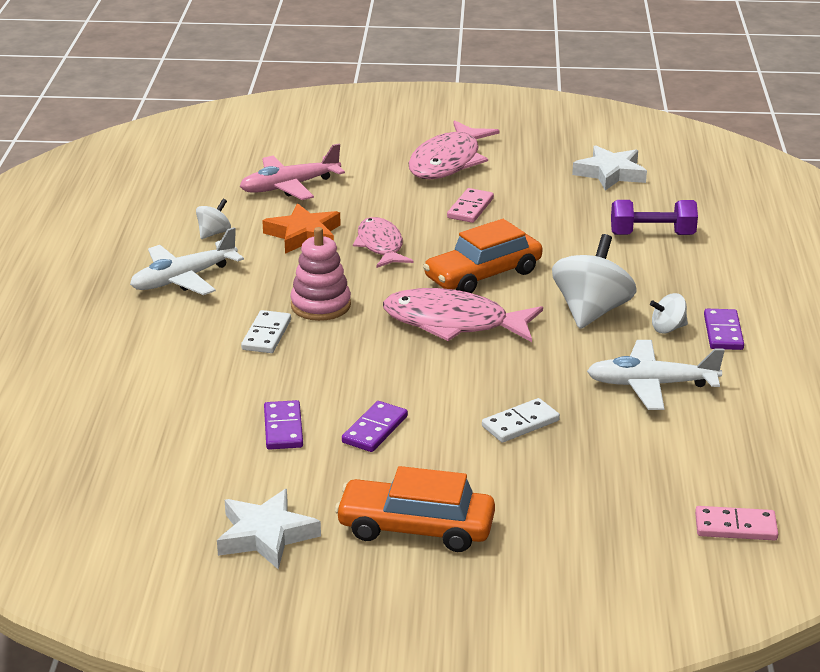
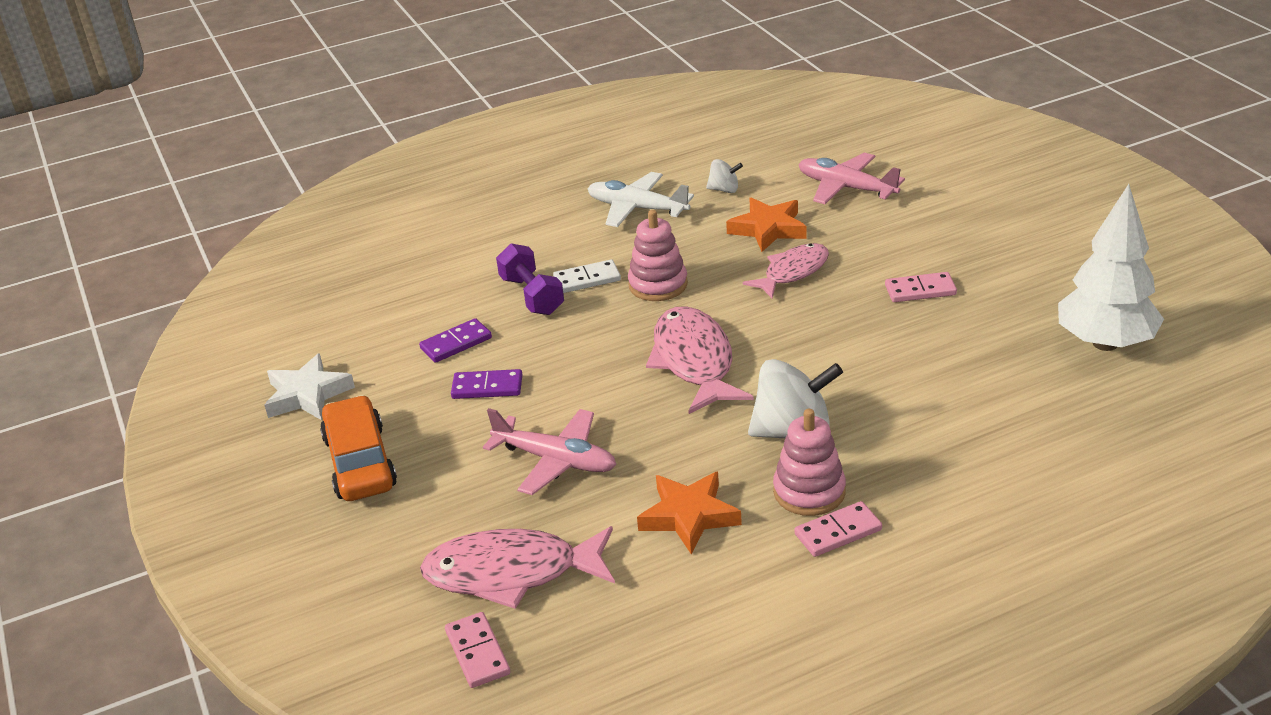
camera: 65 degrees right, 5 degrees up
(448, 162) = (1000, 243): pink fish -> pink fish (512, 573)
(483, 275) = (798, 345): orange car -> none
(520, 424) = (556, 460): white domino -> pink plane
(610, 173) = (1105, 343): white star -> white tree
(651, 385) = (689, 516): white plane -> orange star
(652, 234) = (999, 416): purple dumbbell -> purple dumbbell (532, 296)
(668, 328) = (809, 492): white spinning top -> pink stacking toy
(723, 332) = (838, 532): purple domino -> pink domino

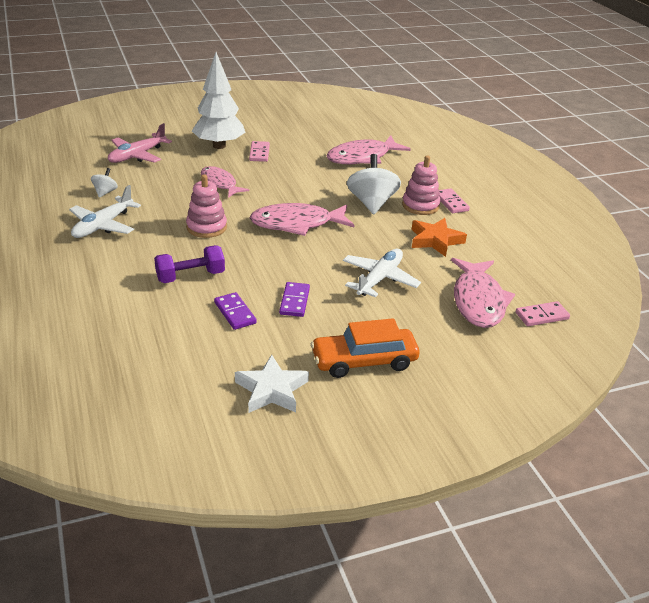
camera: 90 degrees left, 0 degrees up
(556, 460) = (379, 279): pink plane -> white plane
(587, 279) = (183, 253): white domino -> none
(768, 229) = (166, 184): orange star -> none
(972, 404) = (362, 157): none -> pink fish
(1105, 343) = (326, 122): white tree -> white tree (219, 146)

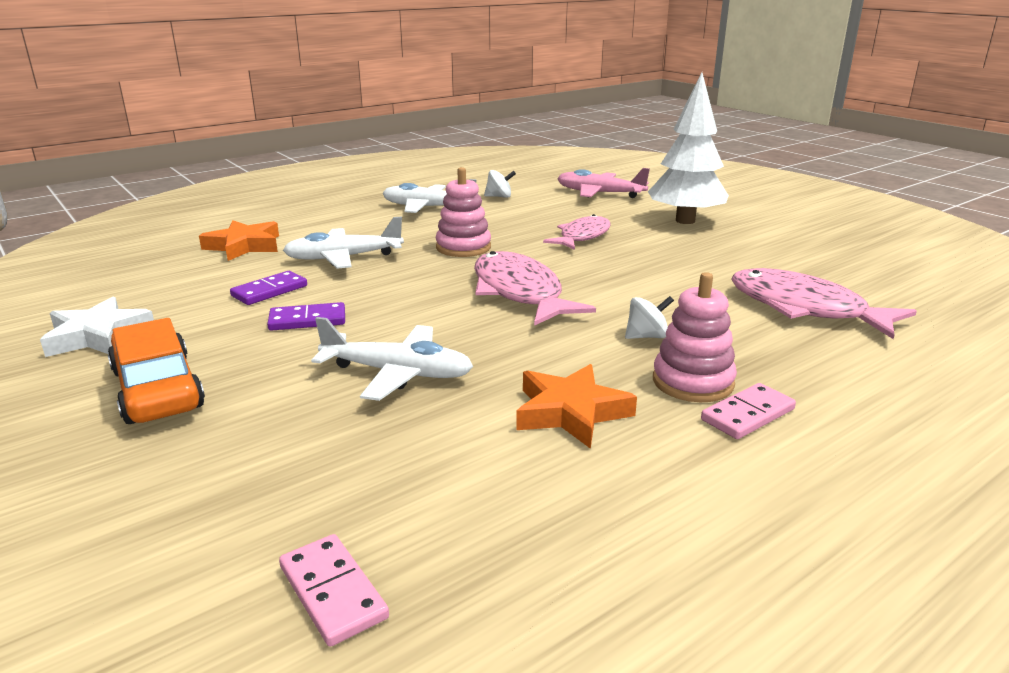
camera: 75 degrees right, 10 degrees down
(125, 320) = (244, 246): none -> orange star
(190, 276) = (343, 258): purple dumbbell -> white plane
(259, 153) = (700, 242): pink domino -> none
(371, 203) = (647, 336): white spinning top -> white spinning top, size x0.50
(478, 301) = (366, 486): pink fish -> none

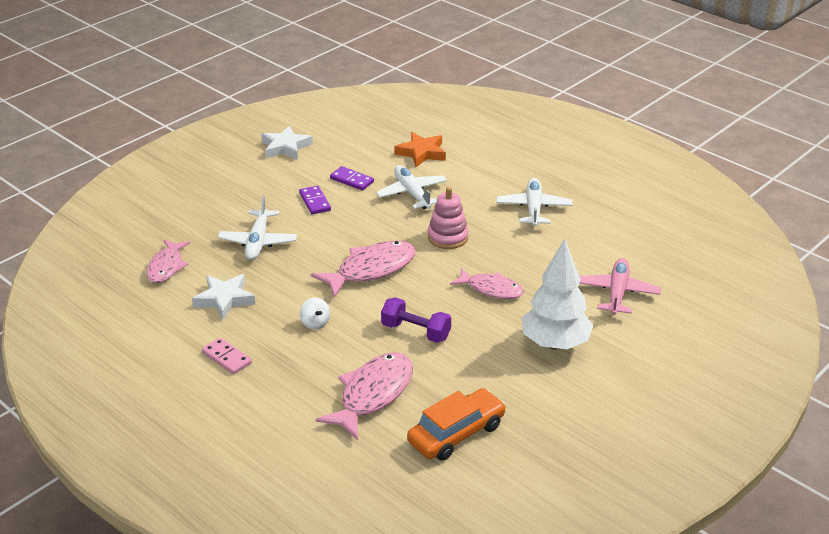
camera: 80 degrees right, 10 degrees up
(158, 389) = (235, 180): orange car -> orange car (456, 433)
(332, 592) = (103, 255): pink domino -> none
(434, 481) = (166, 267): none -> pink fish
(499, 197) = (580, 239): white spinning top -> none
(570, 412) = (224, 299): orange star -> white star
(666, 277) = (416, 332): none -> purple dumbbell
(692, 382) = (260, 340): pink stacking toy -> none

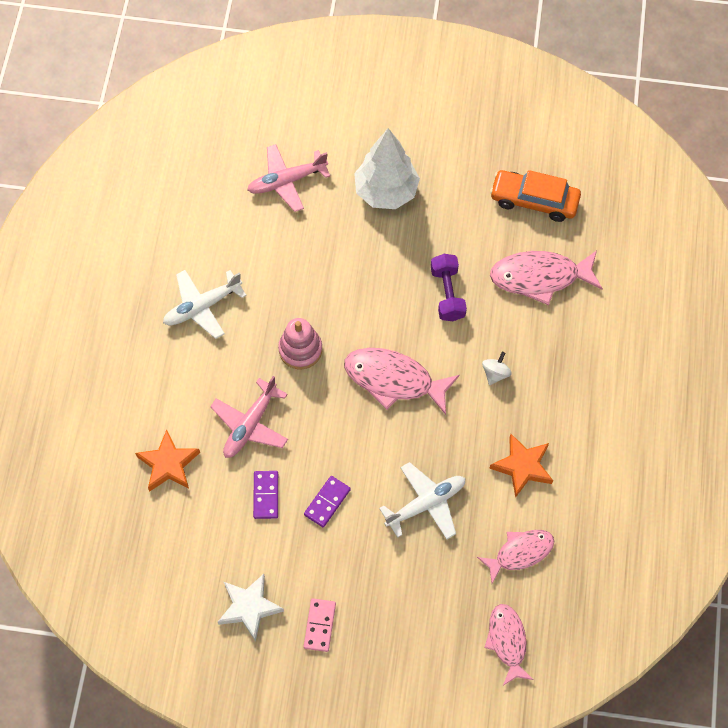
camera: 125 degrees left, 30 degrees up
(224, 299) = (522, 466): white star -> orange star
(226, 358) = (586, 407): pink domino -> pink domino (320, 625)
(412, 193) = (250, 425): white plane -> pink plane
(491, 289) = (350, 272): pink fish -> pink fish (507, 641)

